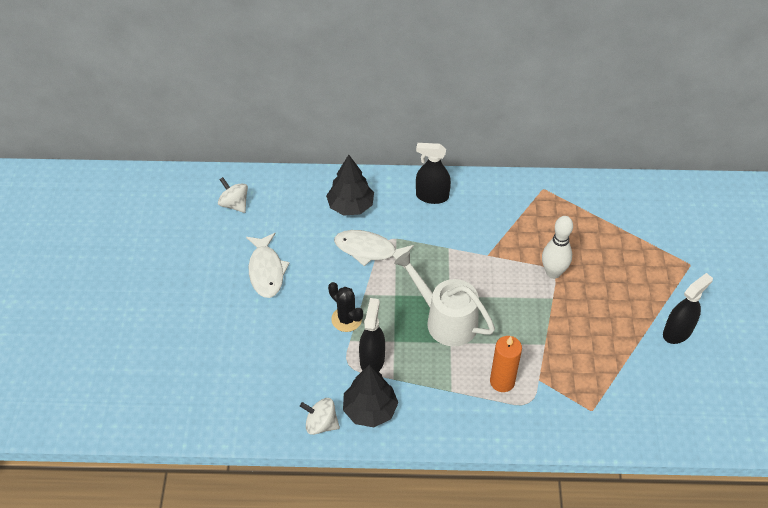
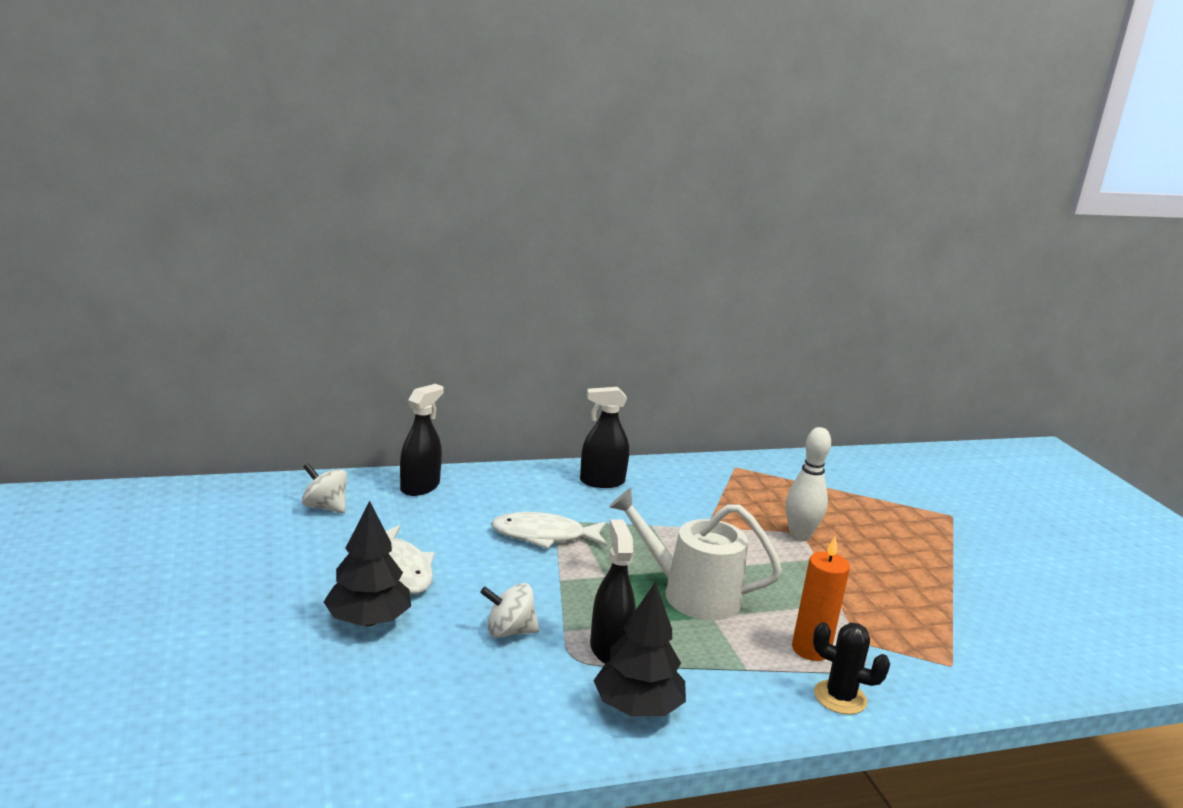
camera: 20 degrees left, 30 degrees down
(321, 424) = (567, 737): white spinning top -> white spinning top (509, 631)
(346, 319) = (547, 608): black cactus -> black cactus (840, 697)
(350, 206) = (497, 497): black tree -> black tree (368, 620)
(677, 332) = (989, 575): black spray bottle -> black spray bottle (420, 487)

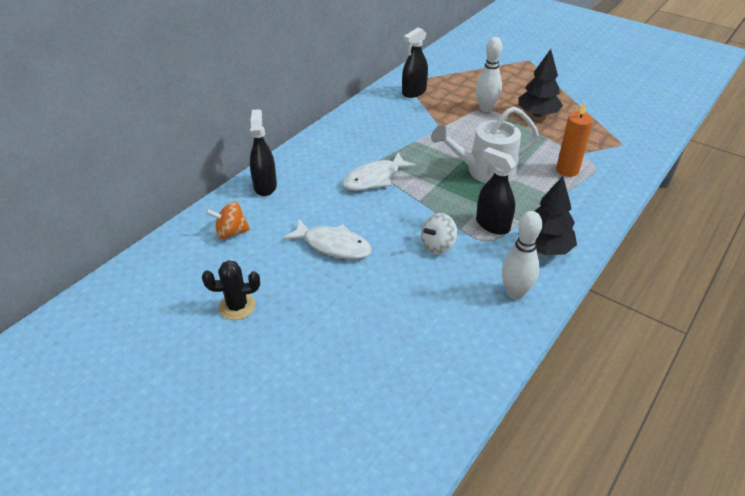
camera: 35 degrees left, 20 degrees up
(325, 507) = (231, 232): white spinning top -> orange spinning top
(368, 620) = (363, 287): black tree -> black tree (537, 114)
(521, 727) = (515, 293): none -> white bowling pin
(602, 481) = (355, 127): black spray bottle -> black spray bottle (414, 92)
(840, 697) = (607, 188): black cactus -> black cactus (237, 306)

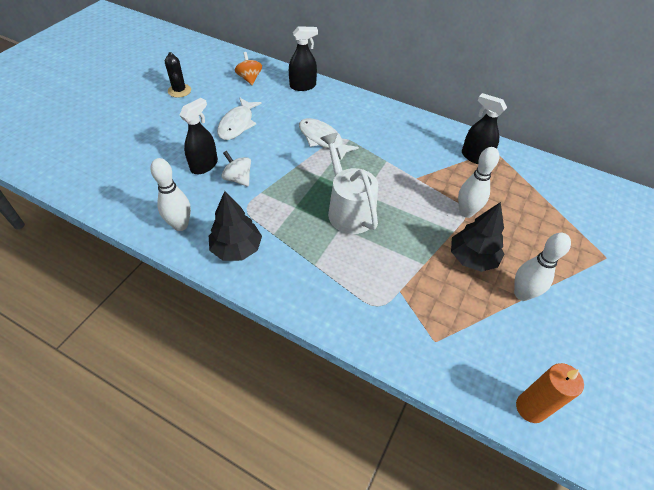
camera: 80 degrees right, 10 degrees up
(492, 225) = (267, 213): black spray bottle -> black spray bottle (204, 165)
(567, 170) = (365, 277): orange candle -> orange candle (530, 408)
(570, 100) = (522, 294): none -> white bowling pin

